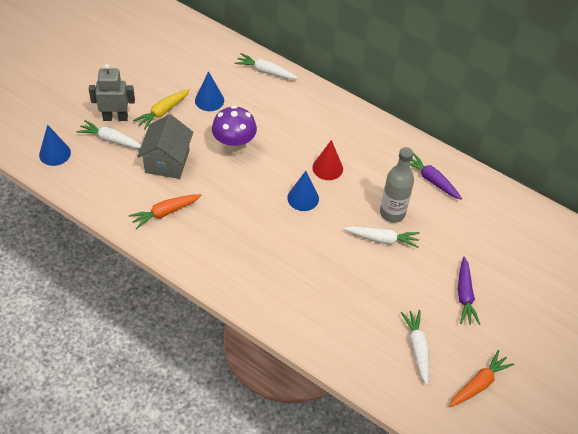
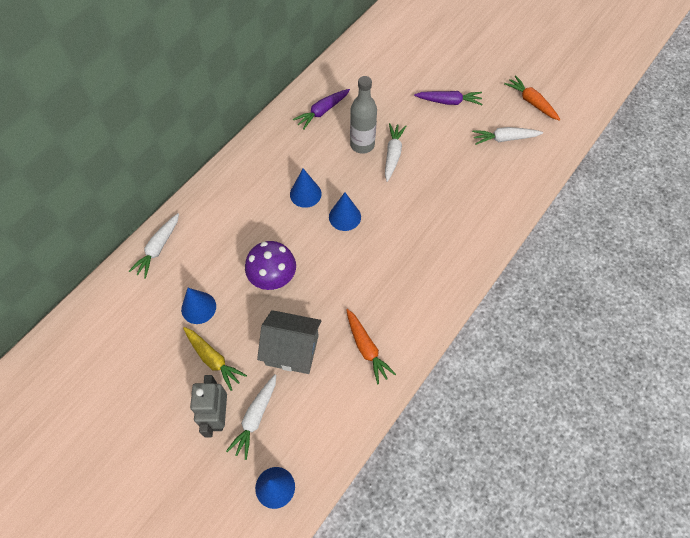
camera: 85 degrees left, 10 degrees up
(327, 168) = (305, 194): red cone -> blue cone

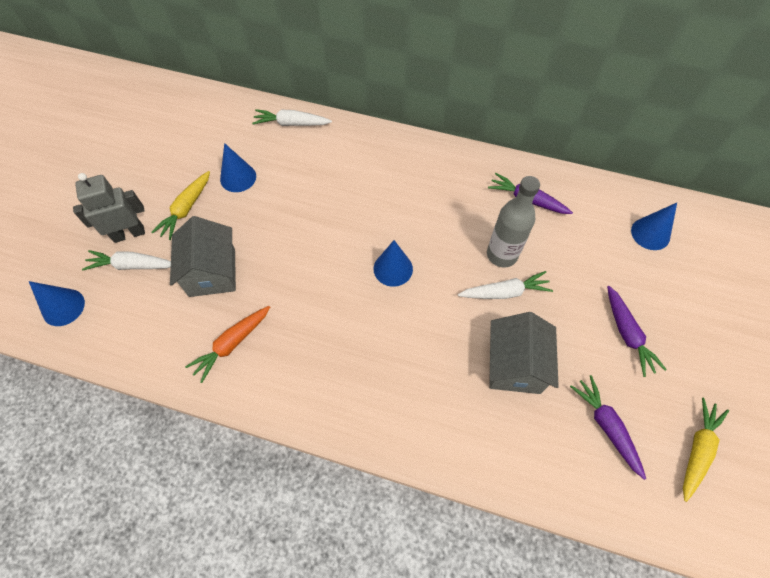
camera: 70 degrees right, 0 degrees up
(273, 280) = (288, 228): purple mushroom -> none
(305, 194) = (406, 221): blue cone -> blue cone (650, 233)
(449, 170) = (514, 365): none -> grey house
(504, 139) = (606, 426): white carrot -> purple carrot
(531, 102) = (697, 450): orange carrot -> yellow carrot

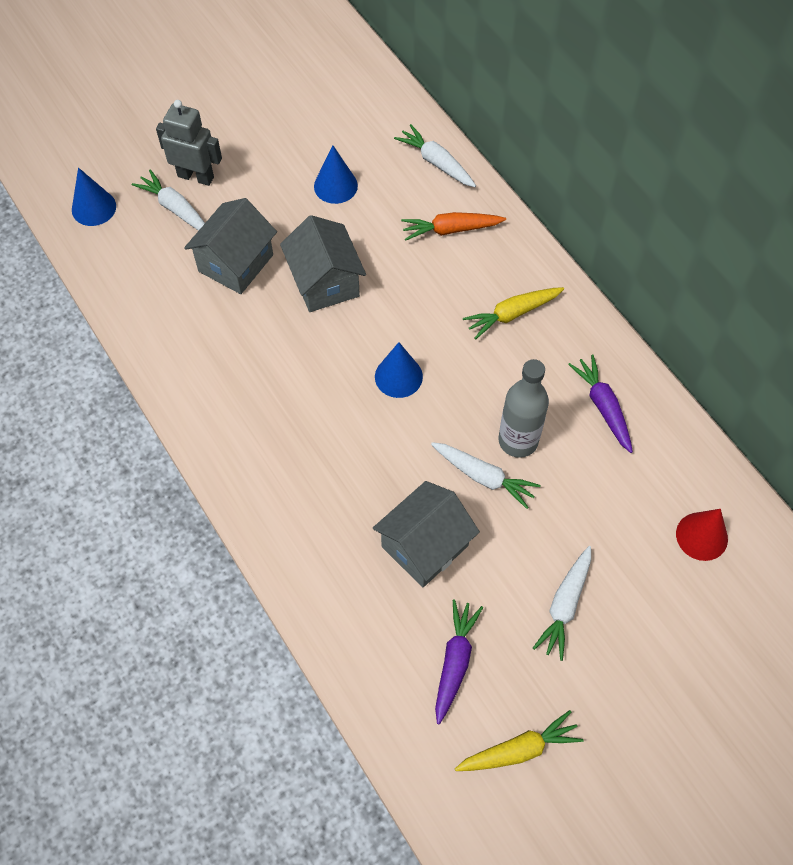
camera: 40 degrees right, 0 degrees up
(186, 209) = (263, 186): yellow carrot -> yellow carrot (512, 314)
(232, 344) = (198, 339): orange carrot -> orange carrot (451, 230)
(288, 243) = (325, 282): none -> grey house
(627, 334) = (565, 605): purple carrot -> white carrot
(650, 233) = (701, 536): blue cone -> red cone

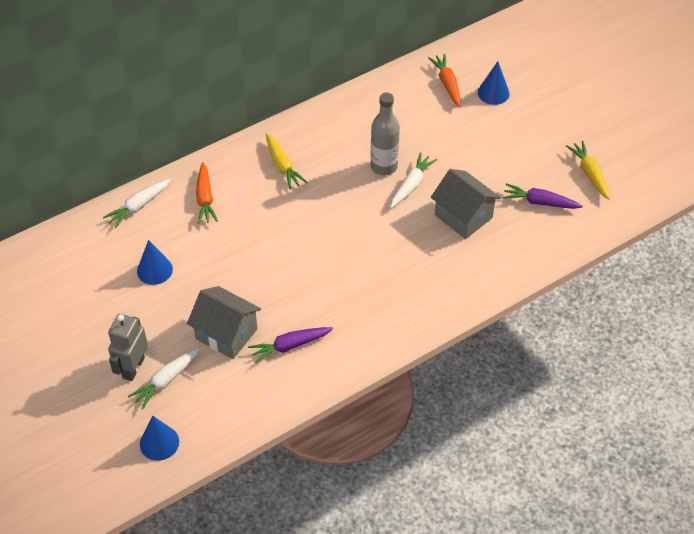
camera: 90 degrees left, 10 degrees down
(325, 282) = (248, 275): grey house -> none
(398, 376) = (333, 230): blue cone -> blue cone (493, 93)
(565, 605) = (497, 149): white carrot -> none
(603, 407) = (357, 123): purple carrot -> purple carrot (290, 346)
(701, 536) = (447, 84): red cone -> orange carrot

